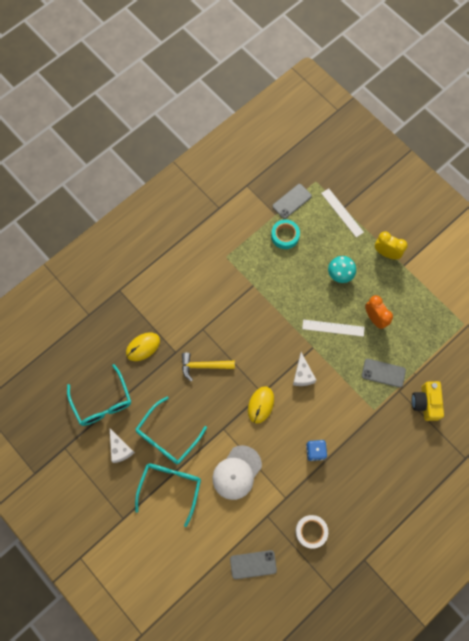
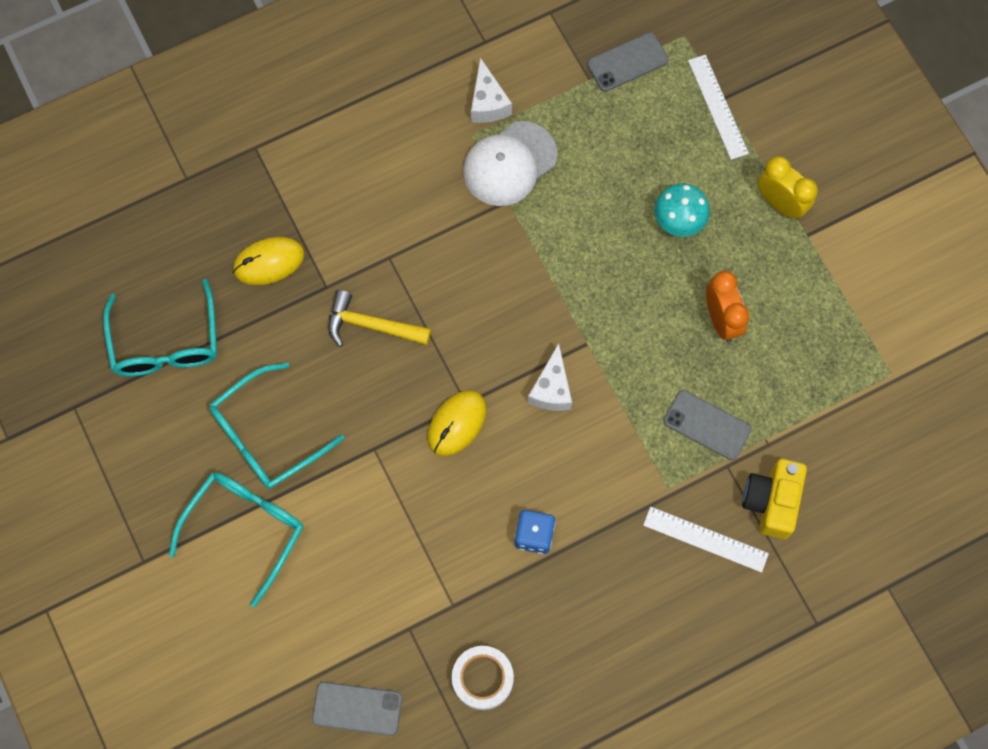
camera: 15 degrees right, 0 degrees up
(120, 449) = (174, 436): white cheese -> white cheese (488, 103)
(237, 472) = (376, 535): white cap -> white cap (509, 164)
(285, 236) = (595, 124): turquoise tape -> none
(333, 328) = (636, 317): white ruler -> white ruler (705, 539)

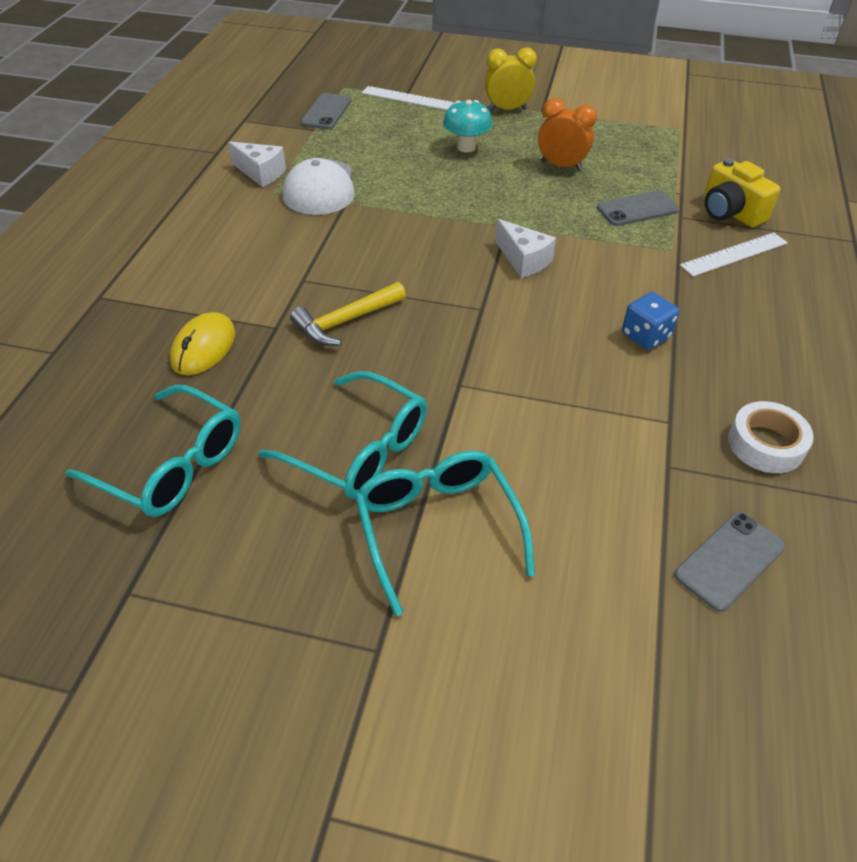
camera: 50 degrees left, 25 degrees down
(266, 436) = (359, 449): turquoise glasses -> turquoise glasses turned 60 degrees counterclockwise
(457, 423) = (494, 323): yellow mouse -> none

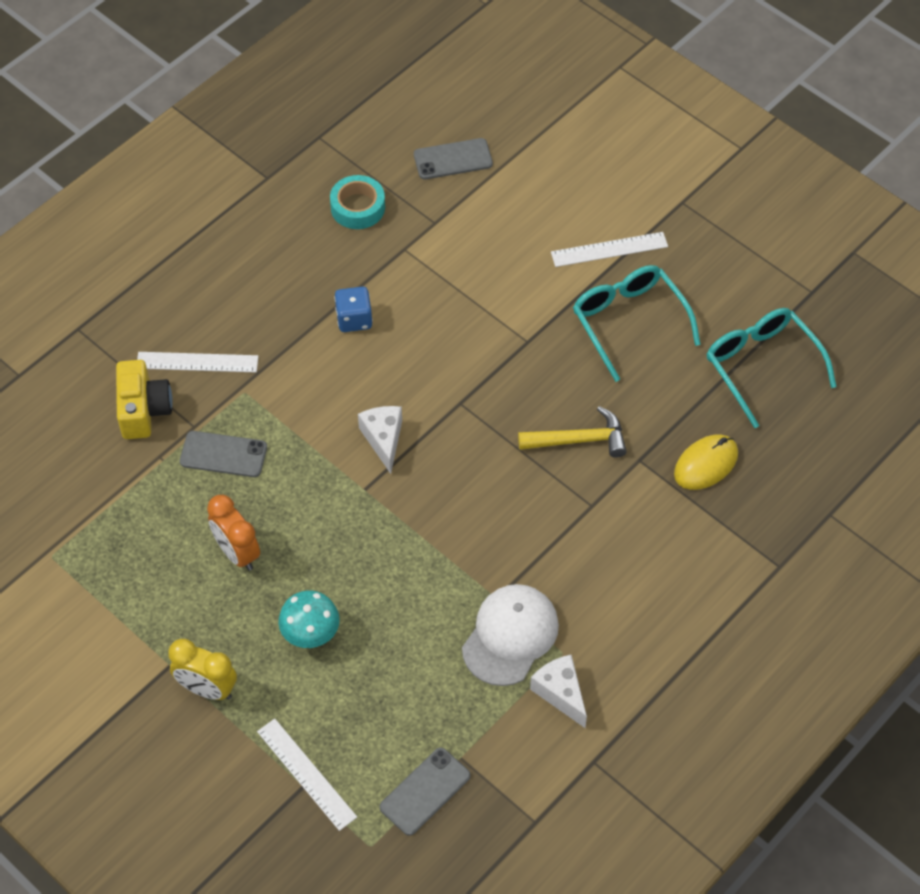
camera: 150 degrees left, 10 degrees up
(437, 528) = (609, 249): turquoise glasses -> white ruler
(765, 444) = (358, 207): white tape -> turquoise tape

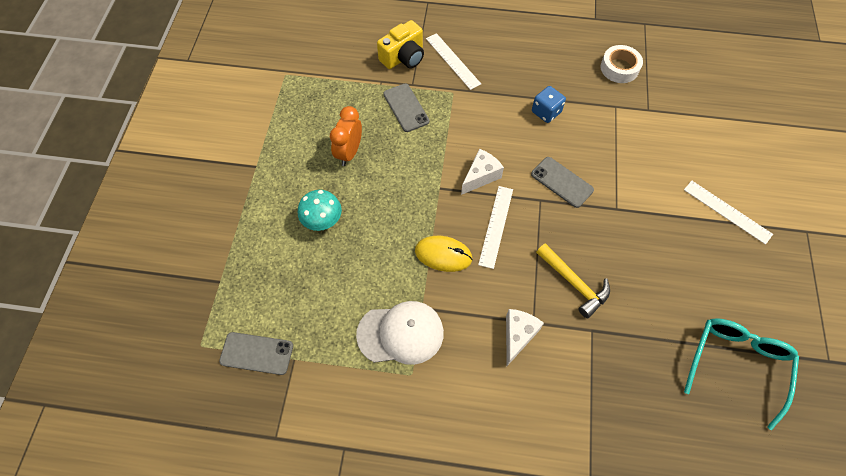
camera: 55 degrees right, 5 degrees up
(207, 689) = (252, 193): yellow clock -> none
(306, 774) = (229, 278): white ruler -> white ruler (496, 226)
(358, 207) = (619, 68): turquoise tape -> white tape
(453, 159) = (699, 91): grey phone -> grey phone (562, 182)
(560, 693) = (381, 392): white cheese -> white cheese (518, 336)
(629, 322) = (687, 257): turquoise glasses -> none
(706, 464) = (626, 376): yellow mouse -> yellow mouse (443, 255)

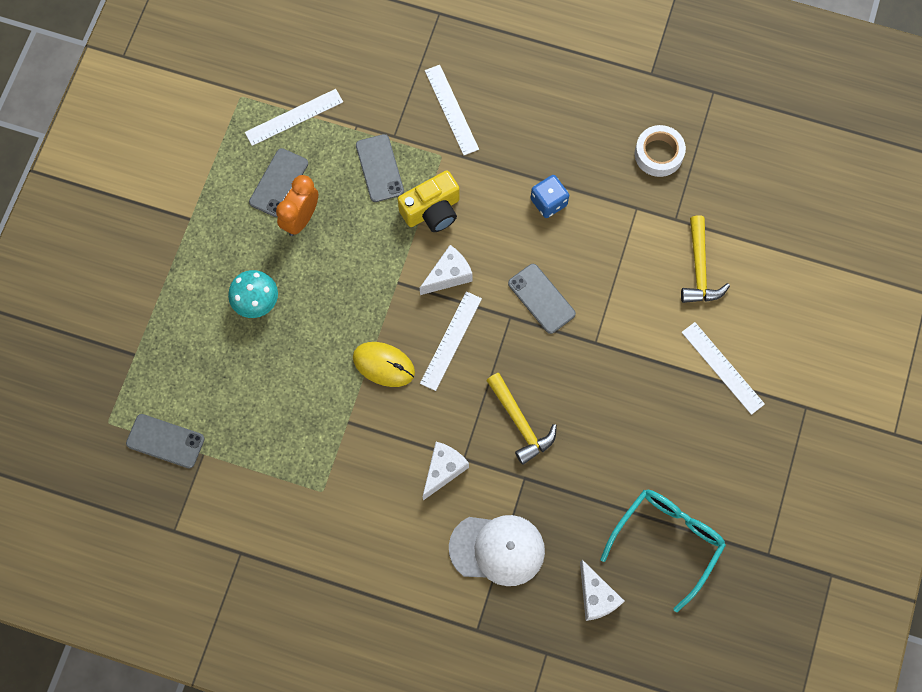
camera: 10 degrees right, 10 degrees up
(326, 129) = (279, 183): none -> grey phone
(330, 82) = (294, 117): none -> white ruler
(400, 333) = (319, 446): white cap -> white cap (497, 549)
(403, 57) = (391, 94): yellow camera -> yellow camera (432, 210)
(680, 142) = (699, 269): none -> yellow hammer
(692, 429) = (596, 596): none -> white cheese

